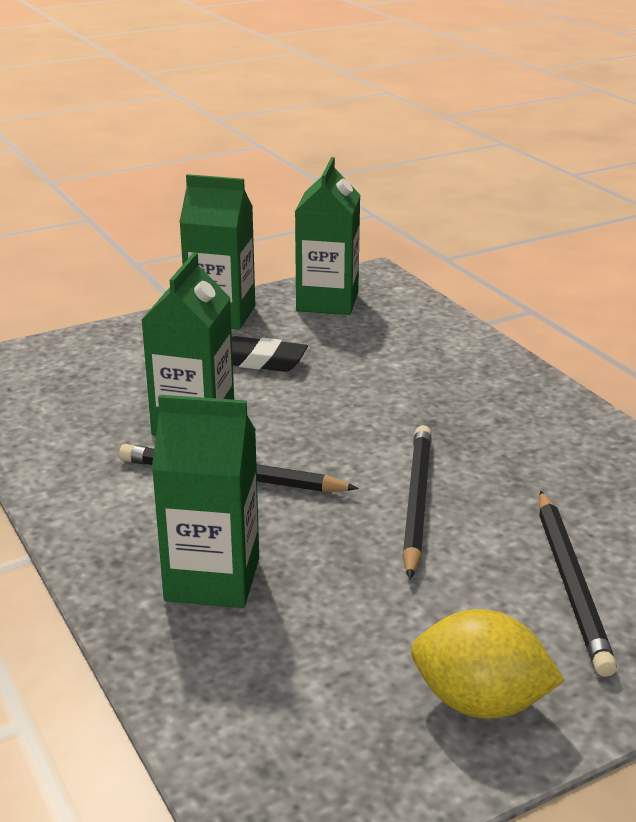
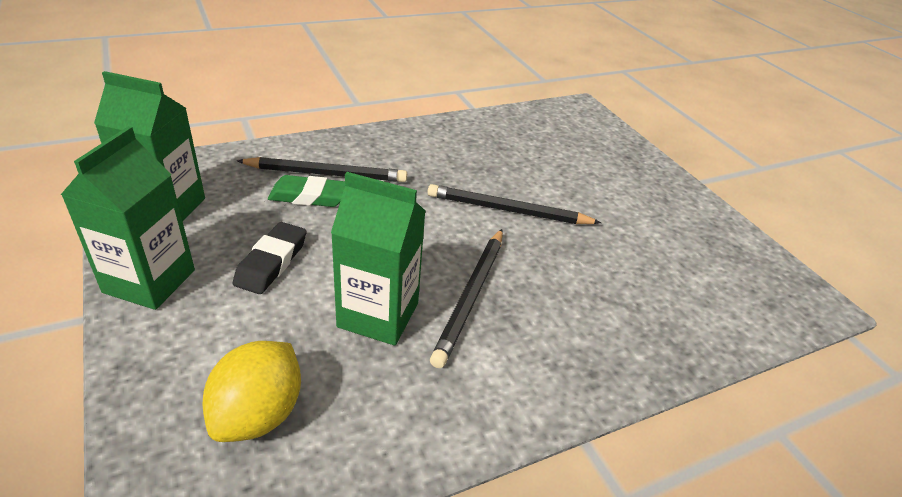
camera: 90 degrees left, 10 degrees up
(212, 579) = (606, 316): green carton -> none
(380, 365) = (309, 196): none -> green eraser
(480, 702) = (690, 220): yellow lemon -> yellow lemon (259, 414)
(570, 583) = (586, 172): black pencil -> black pencil (326, 174)

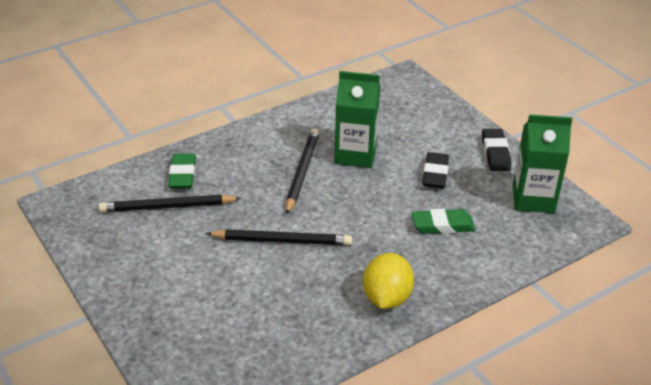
camera: 175 degrees right, 0 degrees up
(149, 281) = (495, 153): green carton -> black eraser
(259, 414) = (393, 109): yellow lemon -> yellow lemon (386, 298)
(326, 174) = (443, 249): black pencil -> black pencil (168, 207)
(654, 321) = (182, 174): none -> green eraser

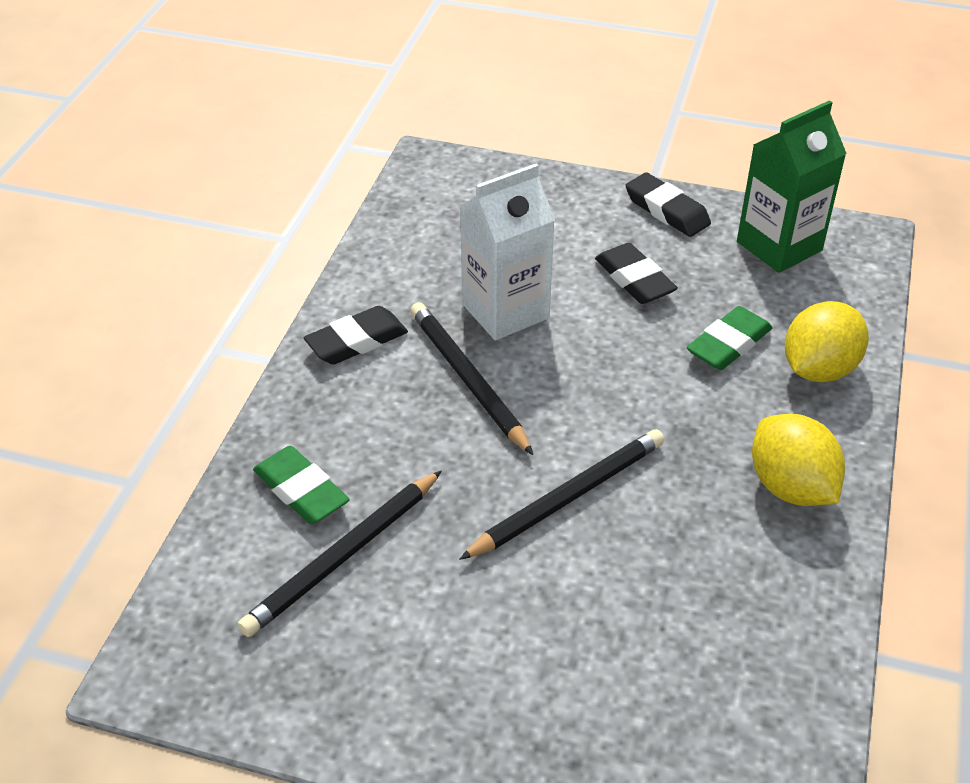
camera: 40 degrees left, 5 degrees up
(276, 132) = (357, 341): none -> black eraser
(355, 155) = (505, 311): green carton -> white carton
(473, 261) = (818, 369): none -> yellow lemon

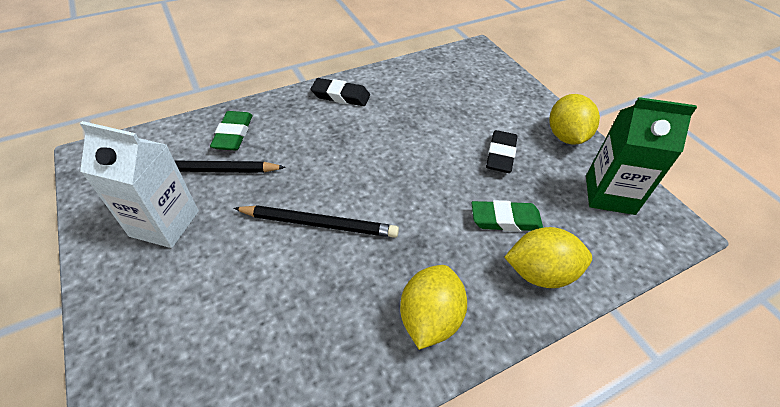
camera: 45 degrees right, 5 degrees up
(468, 379) = (358, 142): black pencil -> none
(505, 311) = (417, 126): white carton -> white carton (164, 223)
(666, 210) = (566, 136): black eraser -> yellow lemon

